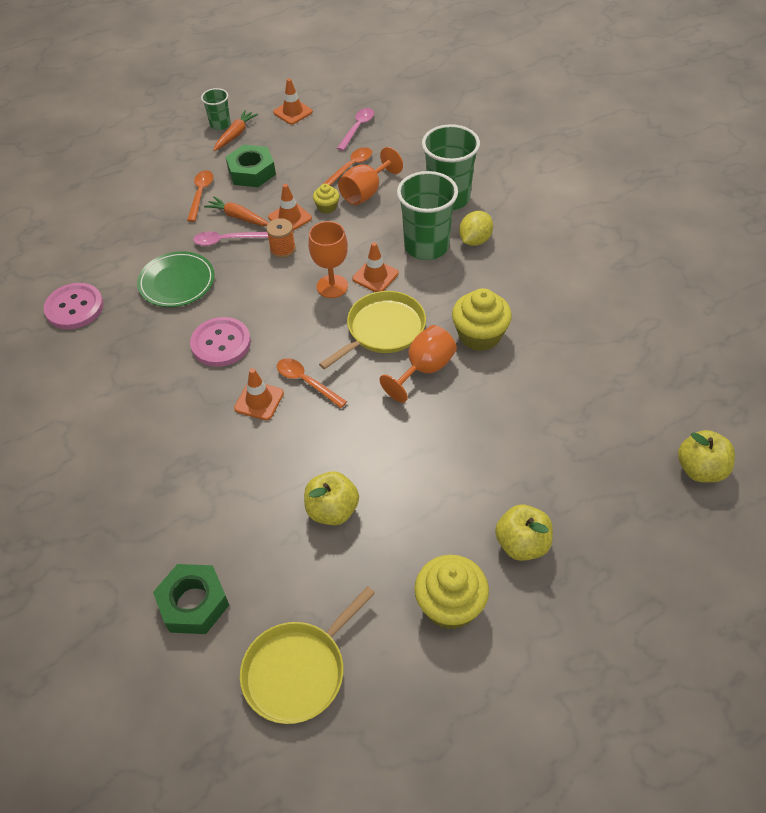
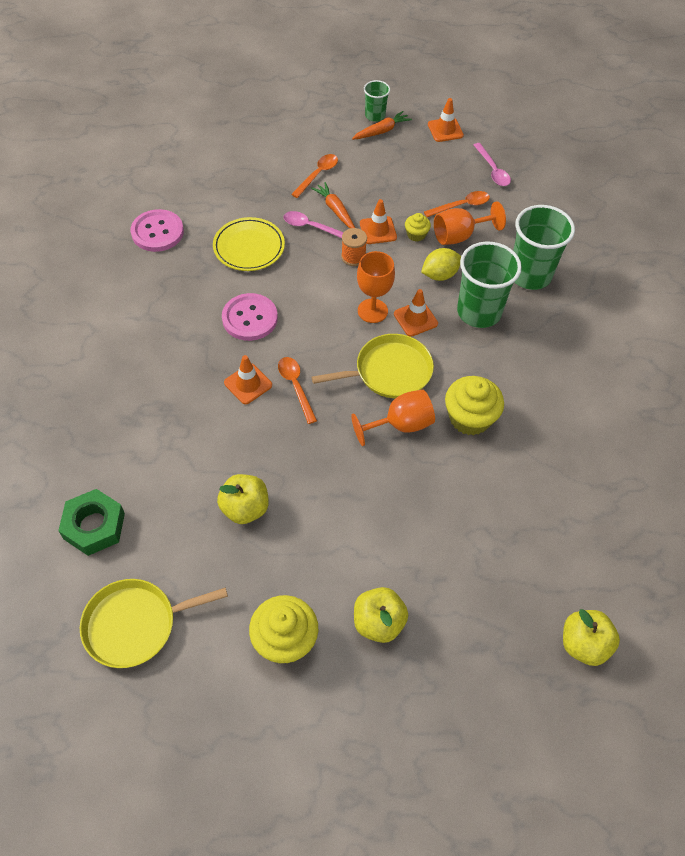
camera: 25 degrees right, 5 degrees up
(177, 282) = (249, 247): green plate -> yellow plate
(251, 172) = (373, 172): green nut -> none
(357, 128) = (492, 170): pink spoon -> pink spoon turned 105 degrees clockwise
(475, 240) = (526, 326): yellow lemon -> yellow lemon (439, 275)

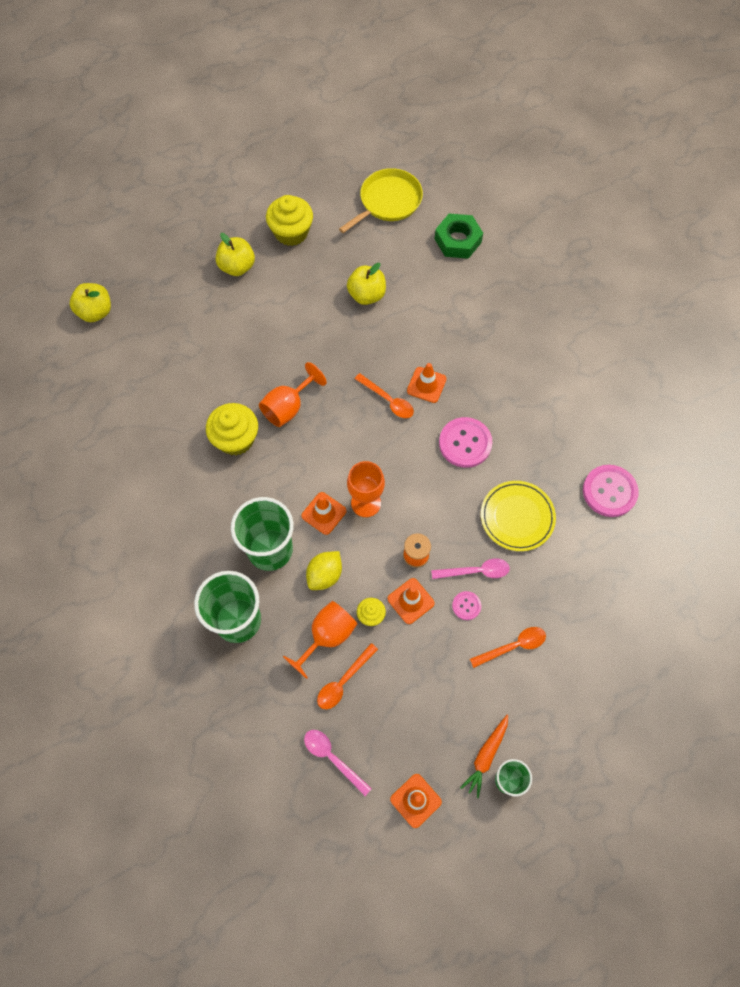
camera: 155 degrees right, 10 degrees up
(318, 175) = (513, 646): orange spoon -> orange spoon turned 120 degrees counterclockwise
(335, 210) = (466, 606): orange carrot -> pink button
(389, 371) = (321, 449): yellow pan -> none

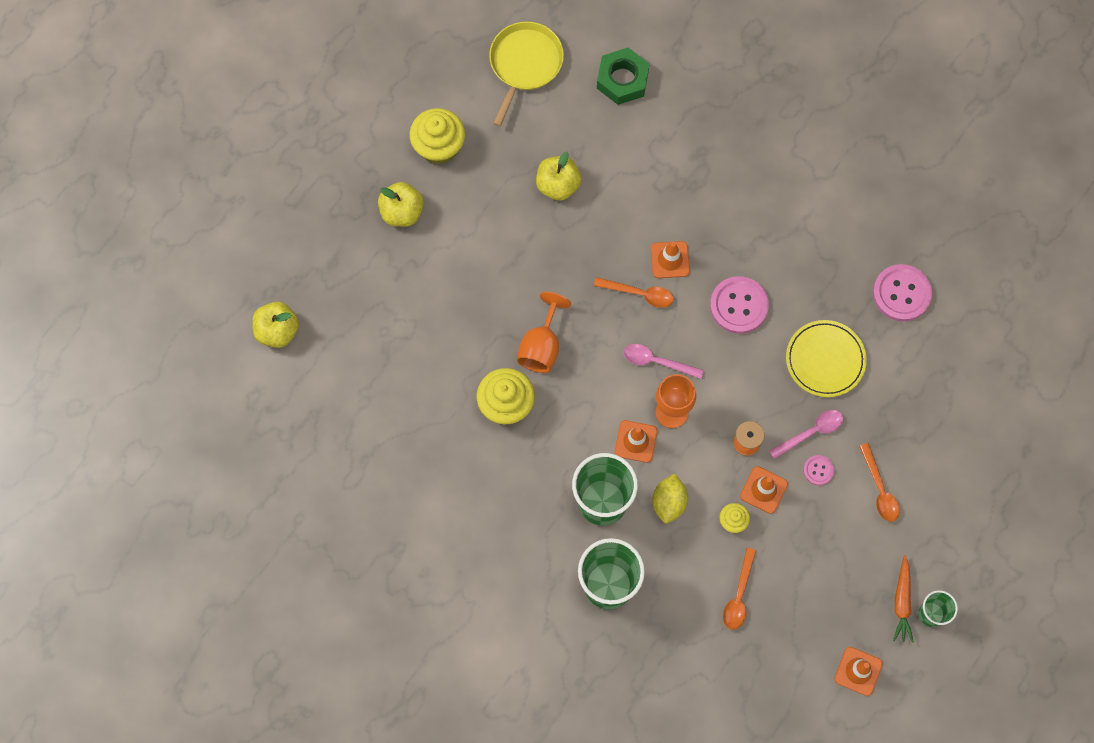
camera: 25 degrees left, 5 degrees up
(327, 636) = (702, 560): orange goblet -> none
(332, 758) = (764, 669): pink spoon -> pink spoon (657, 361)
(513, 646) = (879, 489): orange spoon -> orange spoon turned 120 degrees clockwise

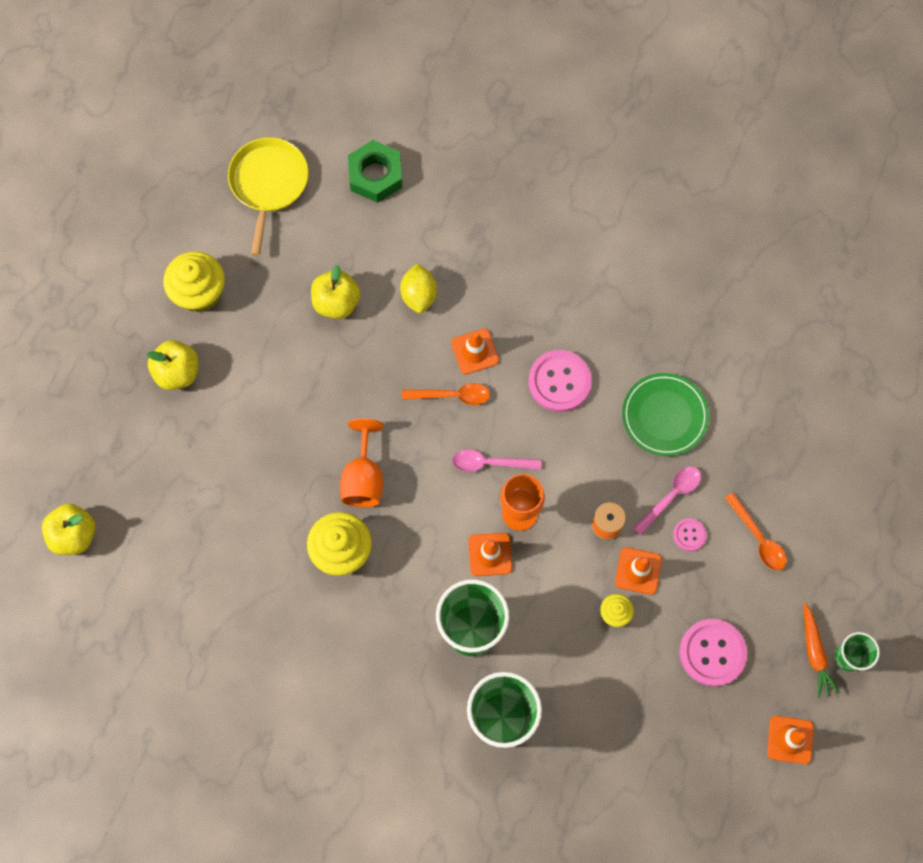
camera: 15 degrees left, 0 degrees up
(669, 502) = (542, 611): yellow lemon -> yellow lemon (419, 295)
(739, 595) = (643, 692): orange spoon -> none
(825, 360) = (664, 416): yellow plate -> green plate
(901, 293) = (723, 326): pink button -> pink button (712, 653)

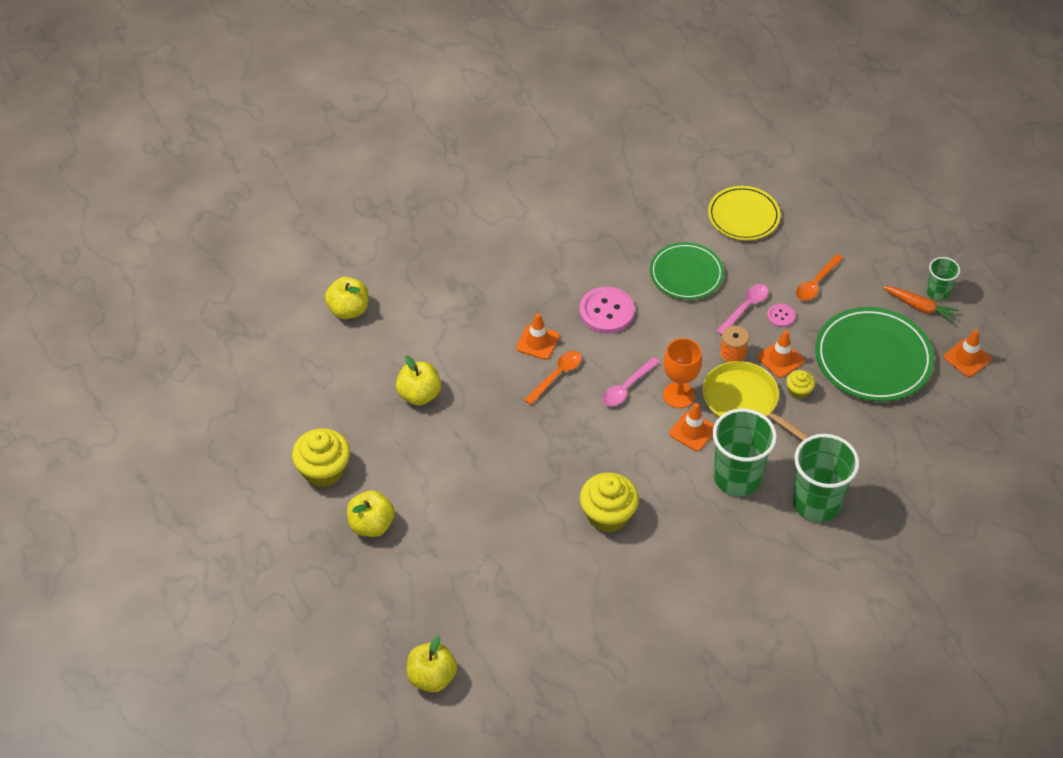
camera: 50 degrees left, 20 degrees down
(268, 184) = (286, 374): yellow pan -> yellow pan (743, 401)
(363, 478) = (566, 466): orange goblet -> none
(375, 175) = (348, 310): green nut -> yellow apple
(419, 295) = (464, 345): yellow lemon -> none
(671, 496) = (745, 308): pink spoon -> pink spoon turned 45 degrees clockwise
(712, 653) = (873, 358): pink button -> green plate
(758, 538) = (816, 283): orange spoon -> orange spoon turned 120 degrees clockwise
(781, 414) = (743, 216): none -> yellow plate

